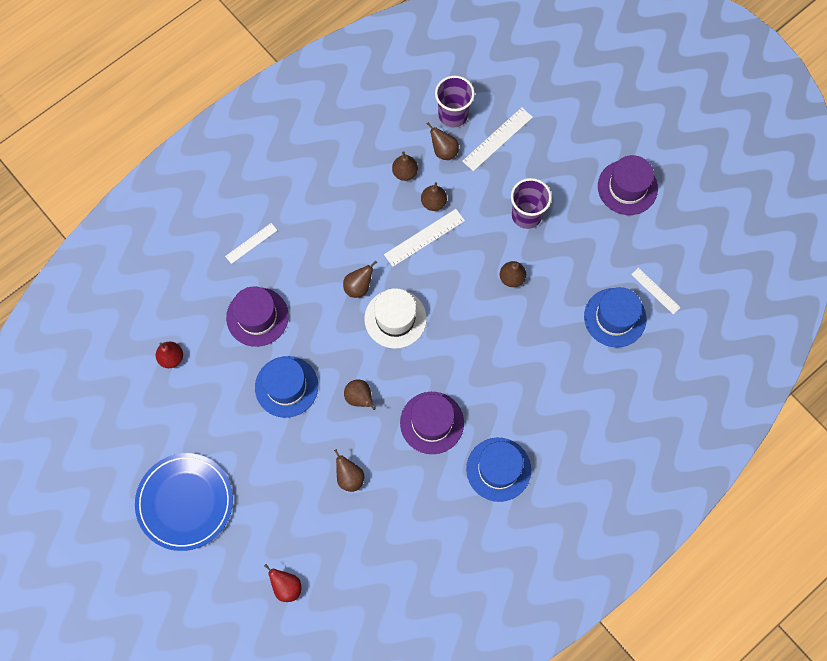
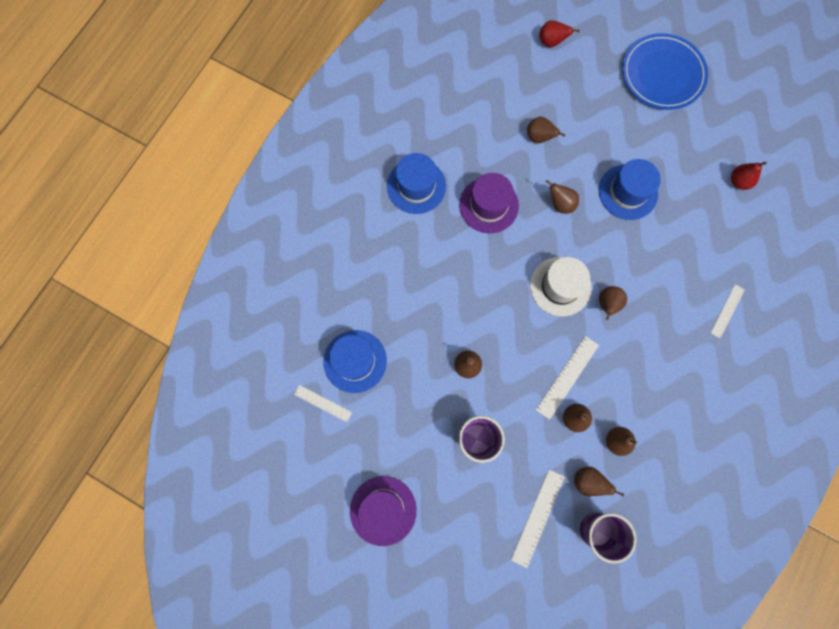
camera: 160 degrees right, 5 degrees up
(257, 317) = (684, 243): purple hat -> none

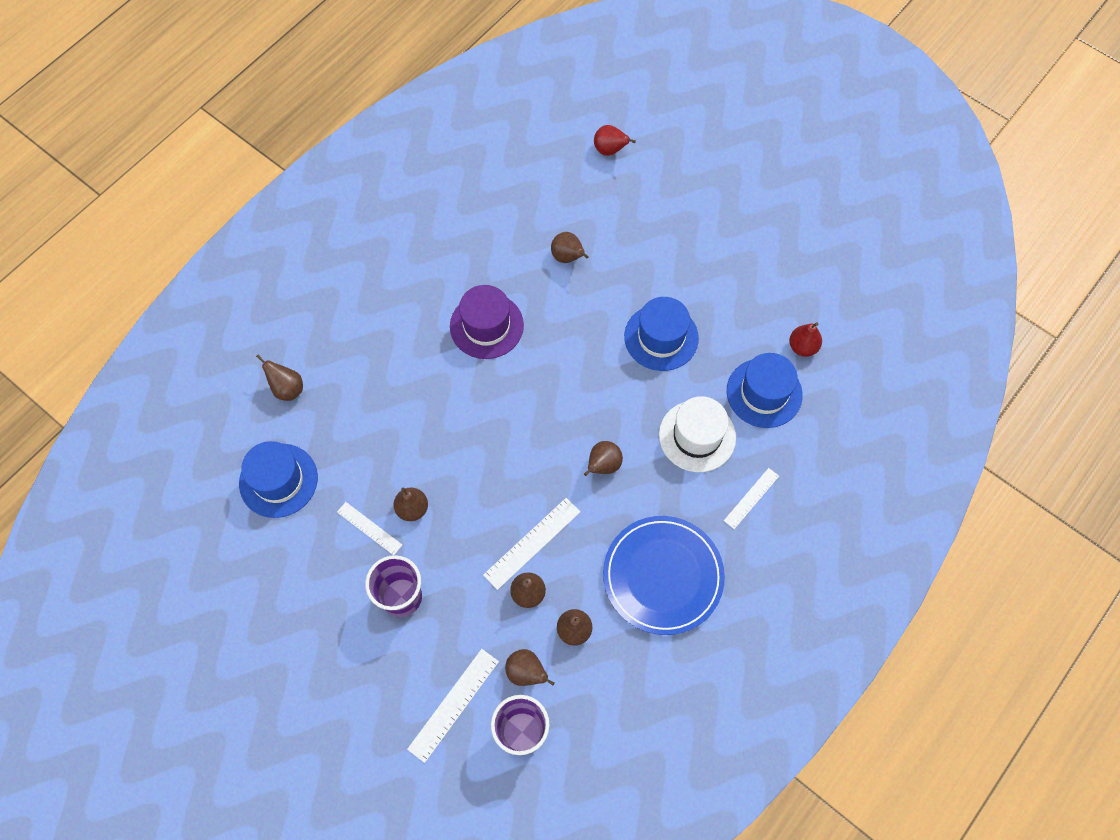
camera: 10 degrees right, 10 degrees down
(323, 403) = (227, 523): white ruler -> white ruler (369, 528)
(383, 510) = (266, 662): purple hat -> none
(416, 186) = (405, 290): blue hat -> blue hat (764, 393)
(560, 204) = (574, 338): brown pear -> brown pear (287, 389)
(560, 286) = (550, 434): white hat -> white hat (697, 436)
(662, 74) = (737, 207): blue plate -> blue plate (663, 576)

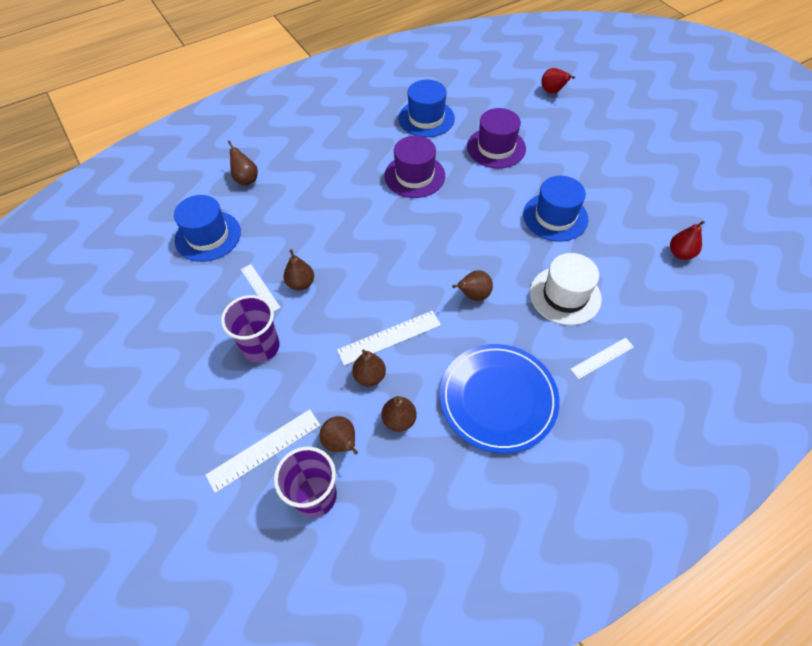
camera: 20 degrees right, 10 degrees down
(568, 257) = (496, 148): brown pear -> purple hat
(764, 393) = (636, 279): blue hat -> blue hat (426, 118)

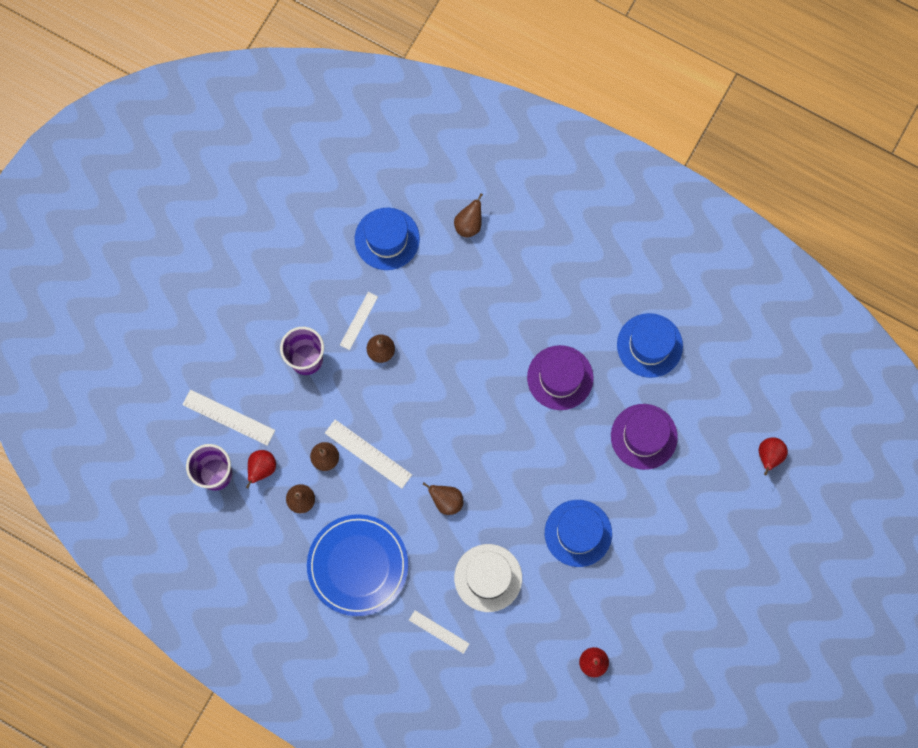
camera: 60 degrees right, 20 degrees up
(341, 443) = (262, 468): brown pear -> red pear

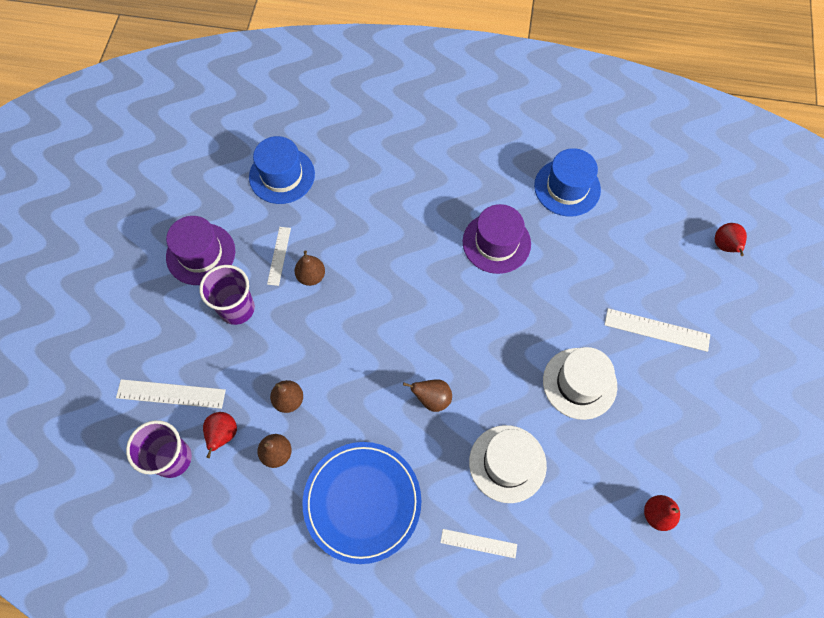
camera: 20 degrees left, 10 degrees down
(368, 454) = (332, 380): white ruler -> white ruler (656, 330)
(469, 224) = (355, 140): brown pear -> none
(578, 533) = (579, 383): blue hat -> white hat
(644, 436) = (600, 269): purple hat -> purple hat (201, 254)

